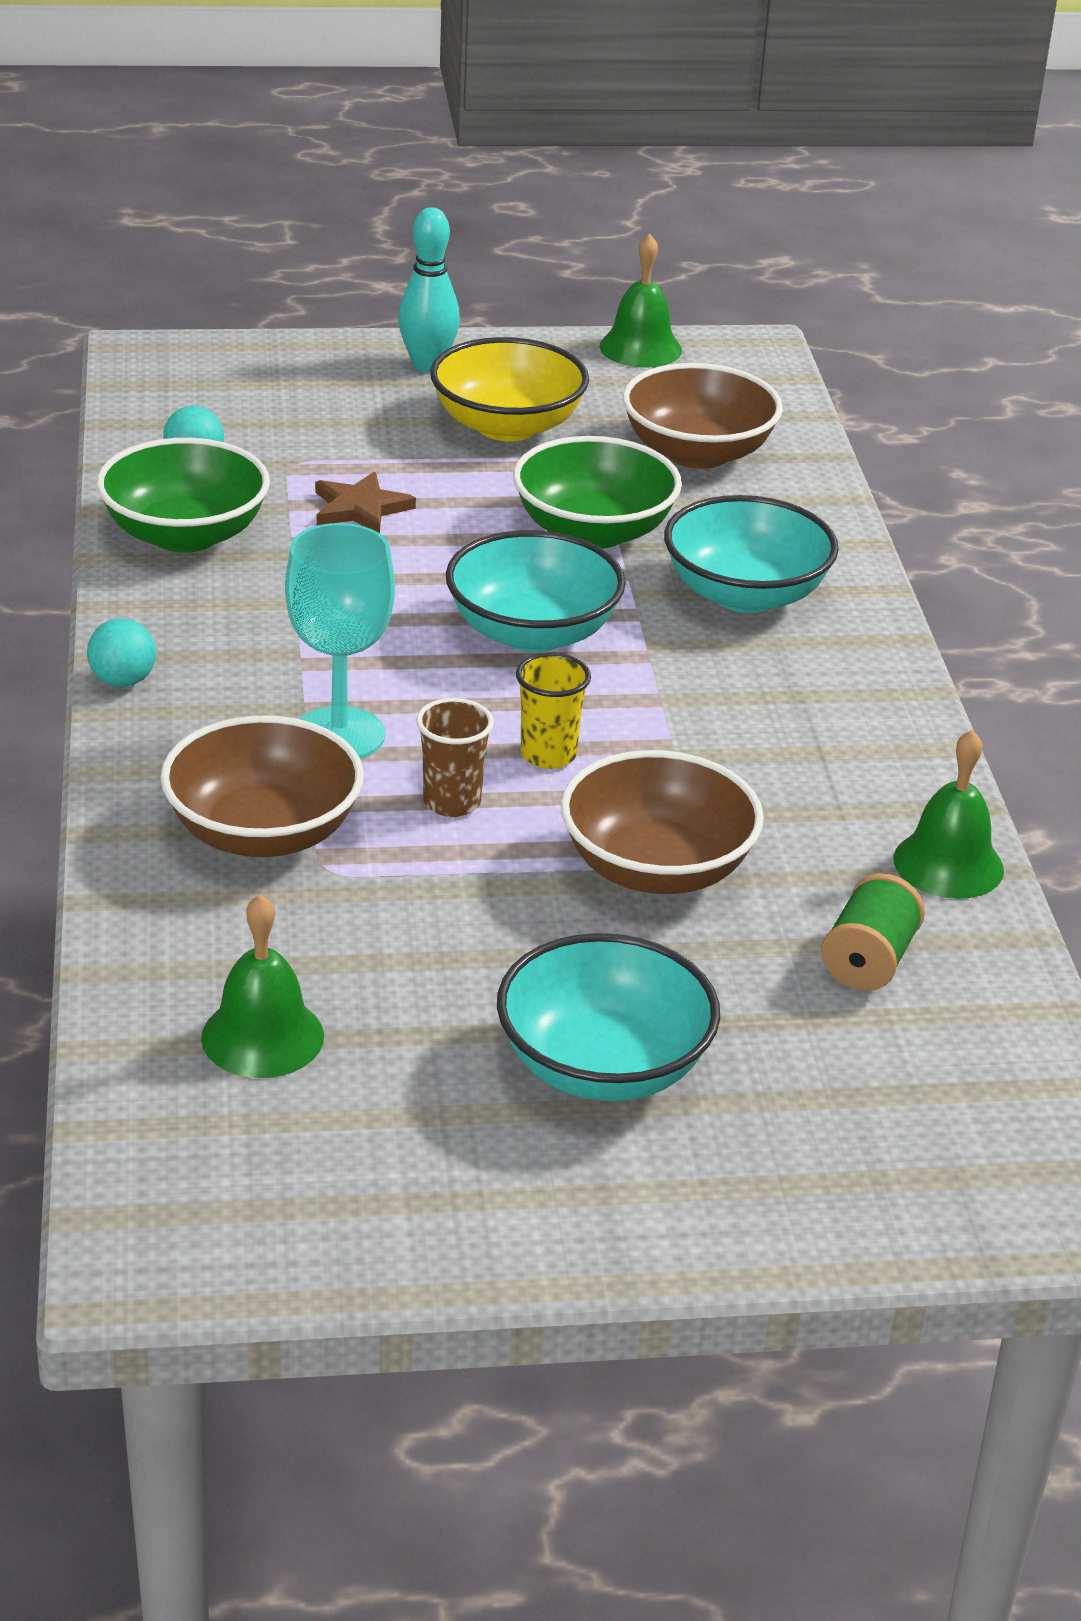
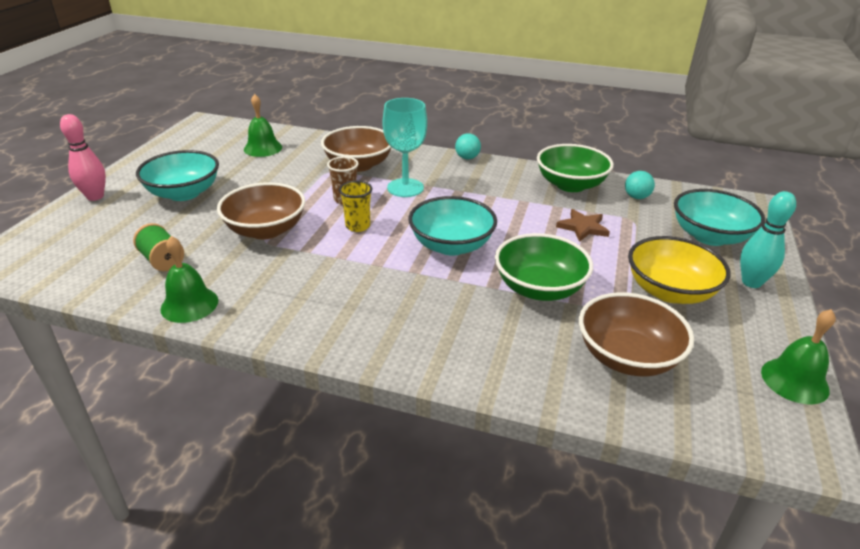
camera: 115 degrees right, 0 degrees up
(736, 1222) = (95, 196): none -> pink bowling pin
(745, 594) = (452, 320): turquoise bowl -> turquoise bowl (710, 236)

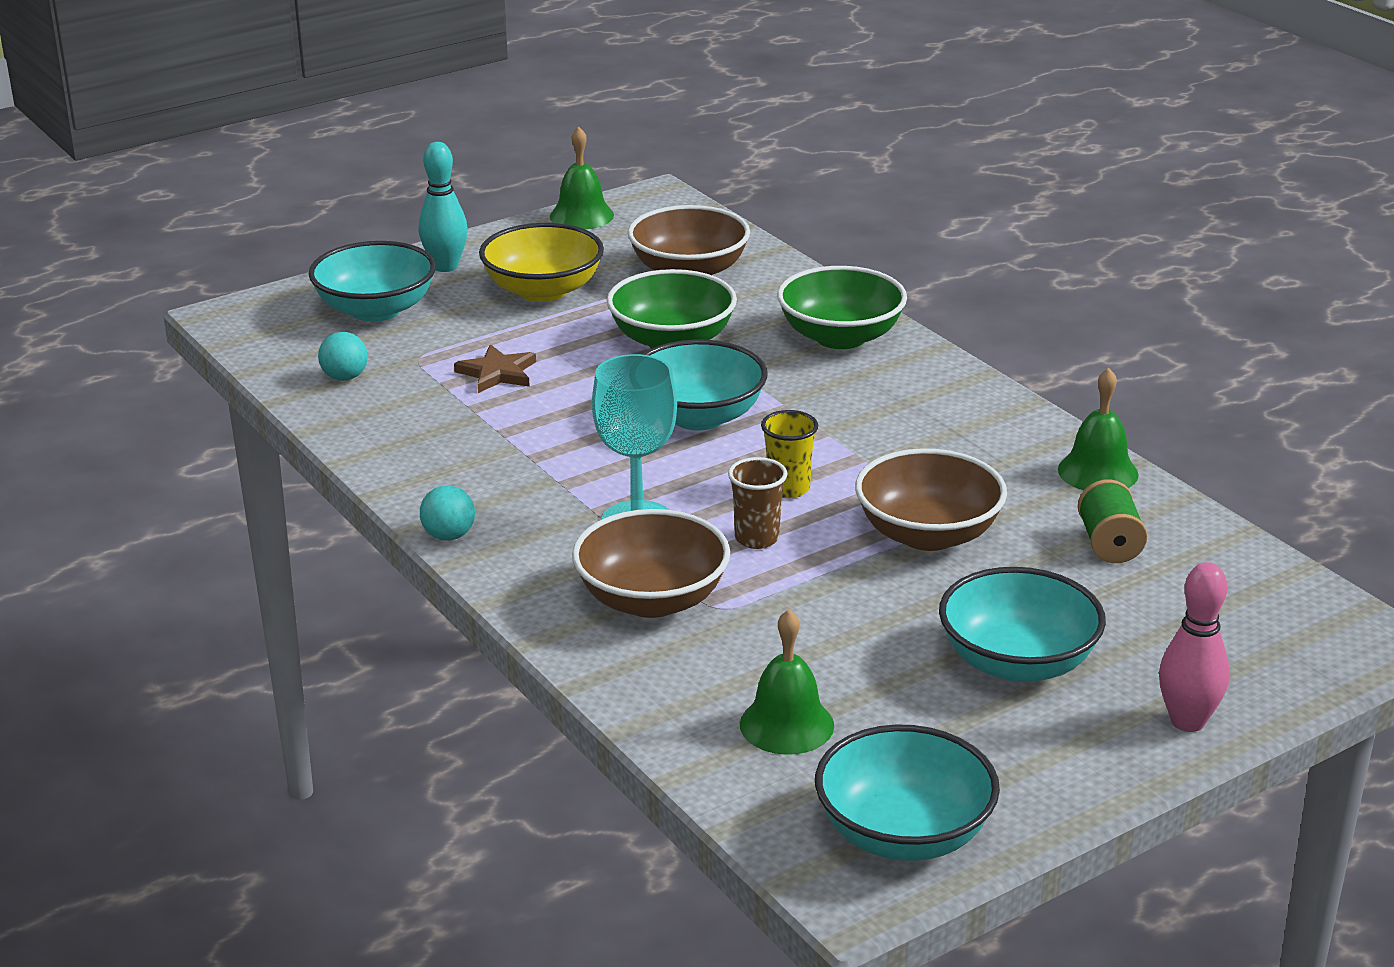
camera: 140 degrees left, 5 degrees down
(196, 136) = (904, 834): none -> turquoise bowl
(570, 185) = (390, 427): green bowl -> green bowl (840, 337)

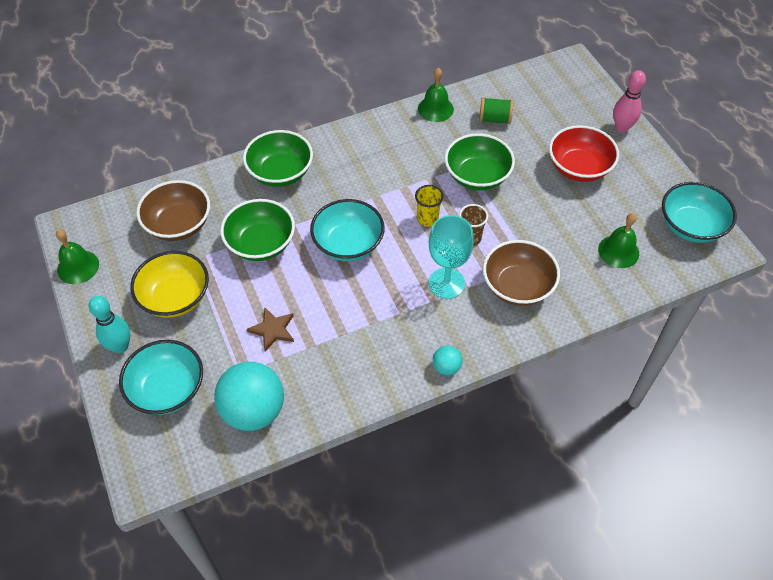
camera: 80 degrees left, 25 degrees up
(345, 377) = (253, 411): turquoise ball -> turquoise ball, size x2.20
(928, 534) = (477, 176): brown bowl -> green bowl
(1017, 662) = (579, 168): turquoise bowl -> red bowl

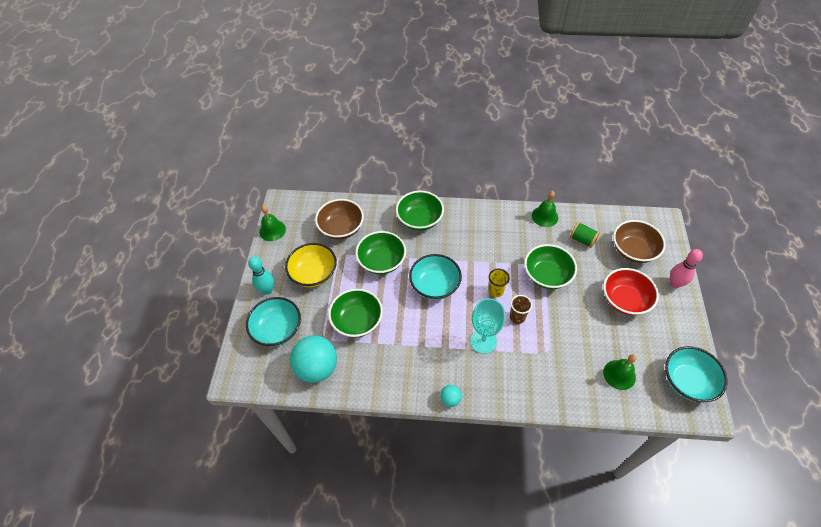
camera: 30 degrees right, 0 degrees up
(273, 330) = (357, 321): brown star -> green bowl
(517, 286) = (530, 366): brown bowl -> brown bowl (633, 250)

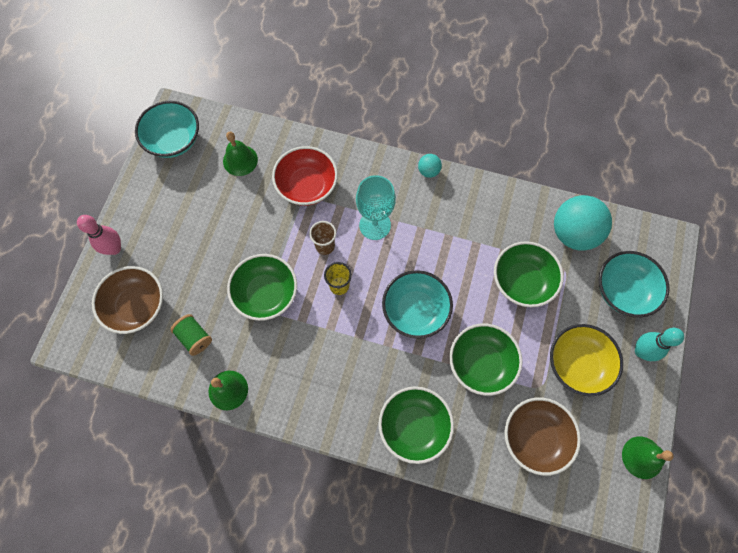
camera: 170 degrees left, 15 degrees up
(624, 300) = (187, 240): red bowl -> red bowl (307, 186)

